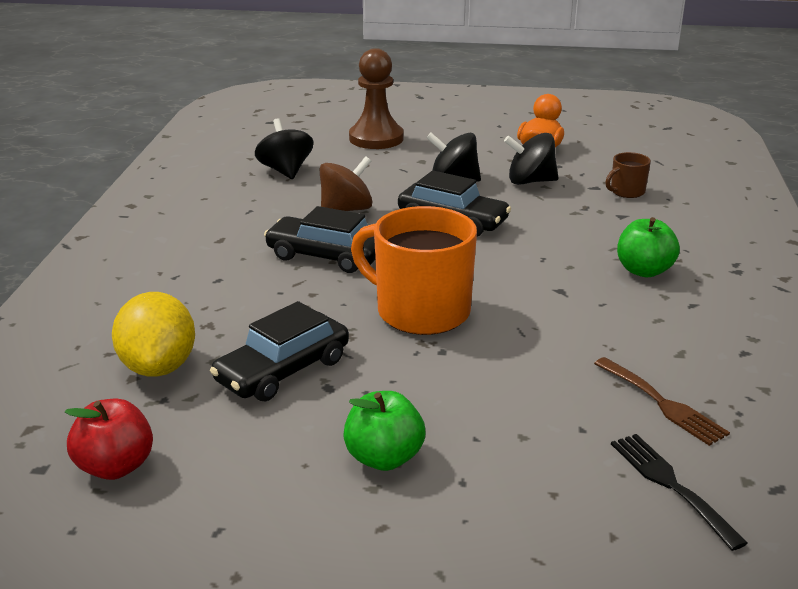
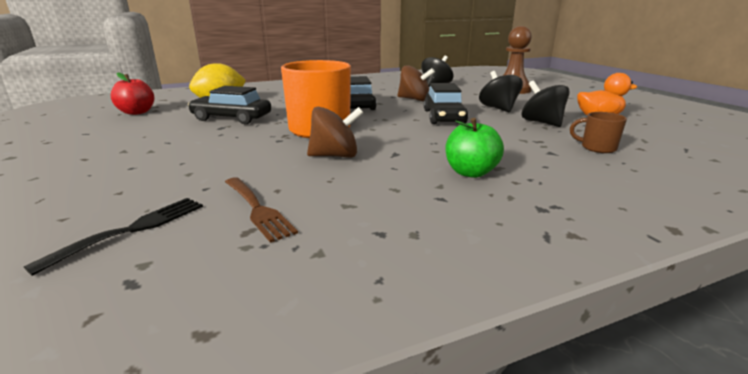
camera: 60 degrees right, 5 degrees down
(384, 458) = (153, 148): green apple -> none
(539, 327) = (335, 156): none -> brown spinning top
(662, 403) = (257, 209): brown fork -> brown fork turned 60 degrees counterclockwise

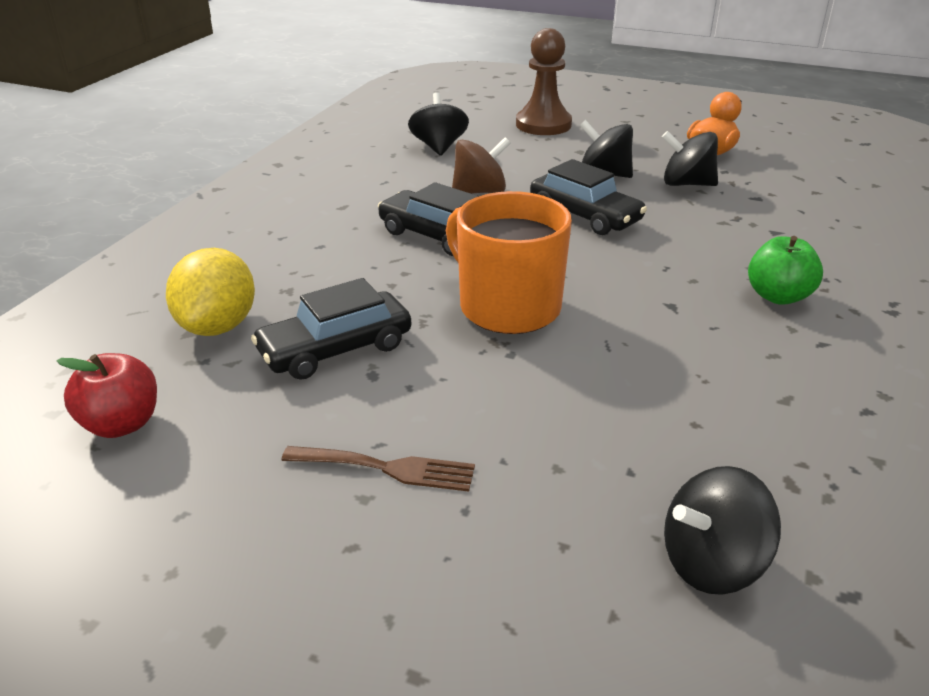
camera: 45 degrees left, 10 degrees up
(132, 229) = (711, 563): black fork -> black spinning top
(257, 209) = (740, 457): brown fork -> brown fork (387, 468)
(335, 156) = (630, 343): brown spinning top -> none
(597, 148) = (791, 206): brown mug -> none

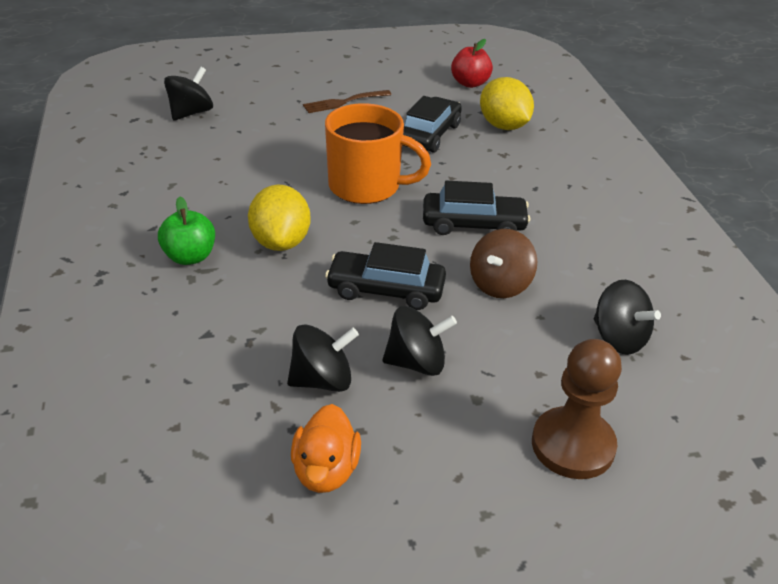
camera: 145 degrees right, 5 degrees up
(662, 280) = (281, 242): none -> yellow lemon

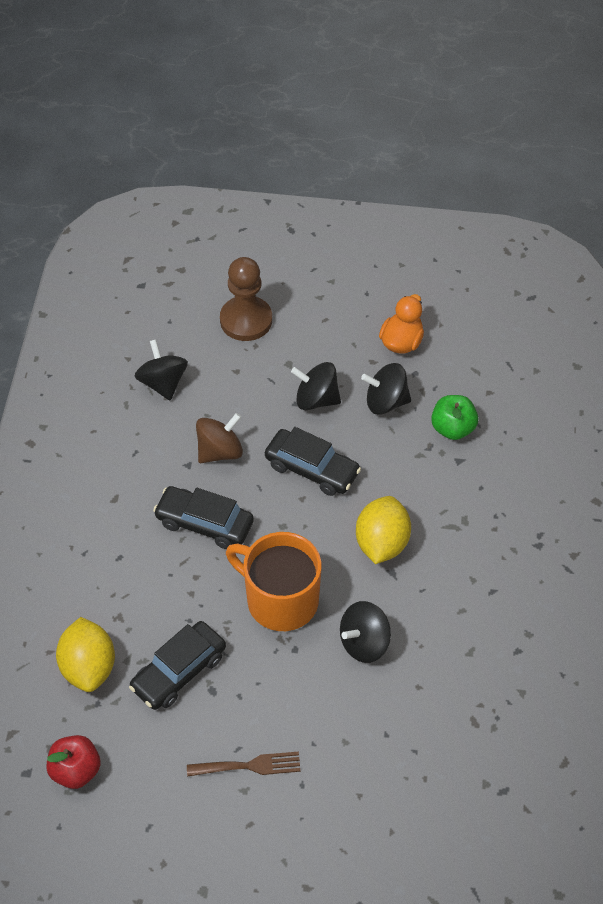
camera: 160 degrees left, 15 degrees up
(190, 257) = (463, 545): green apple -> green apple (453, 428)
(191, 113) = (435, 787): black spinning top -> black spinning top (364, 643)

